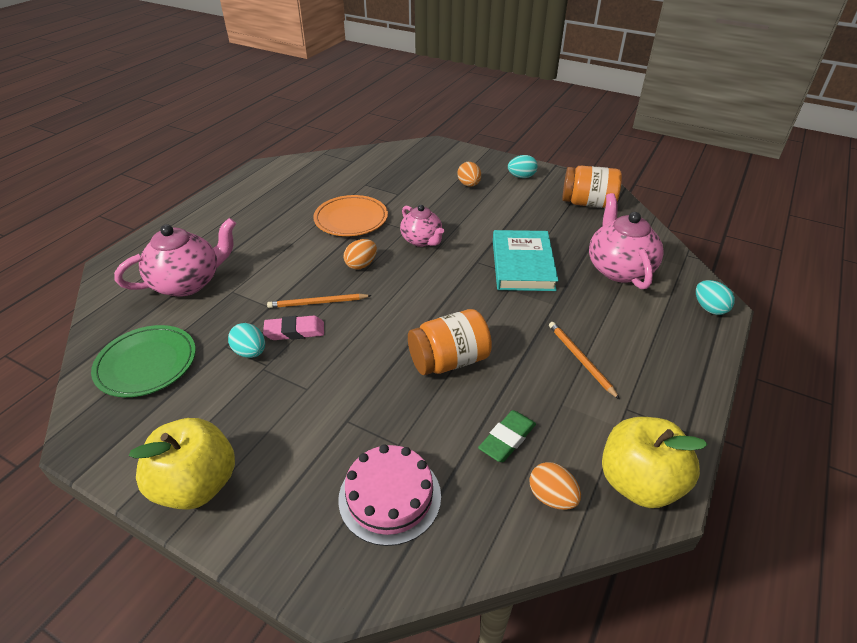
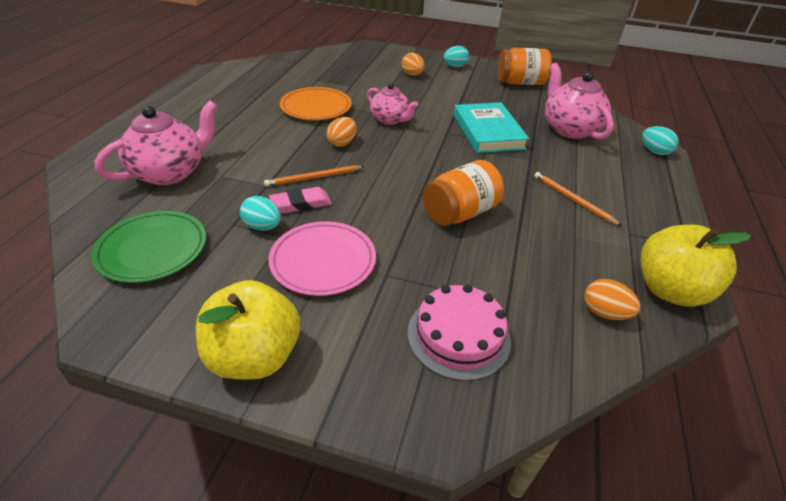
camera: 15 degrees left, 0 degrees up
(292, 397) = (323, 261): none -> pink plate
(507, 439) = (542, 270): green eraser -> none

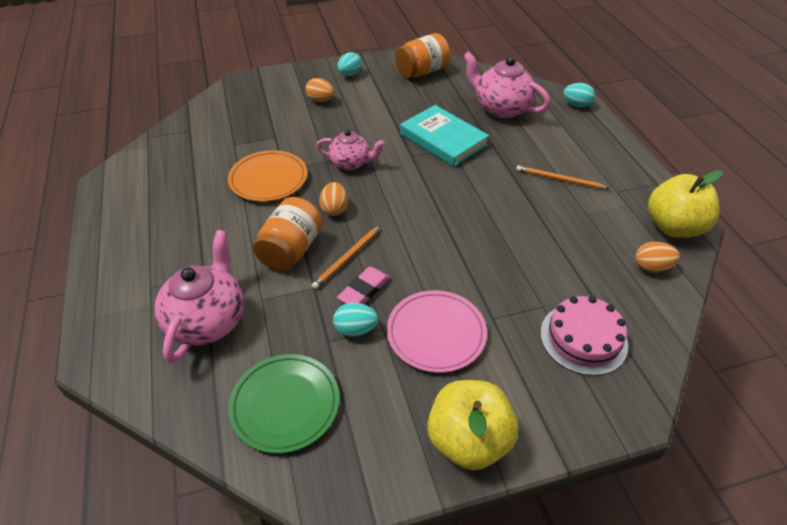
camera: 30 degrees left, 5 degrees up
(460, 213) = (493, 233): orange jar -> orange jar (291, 250)

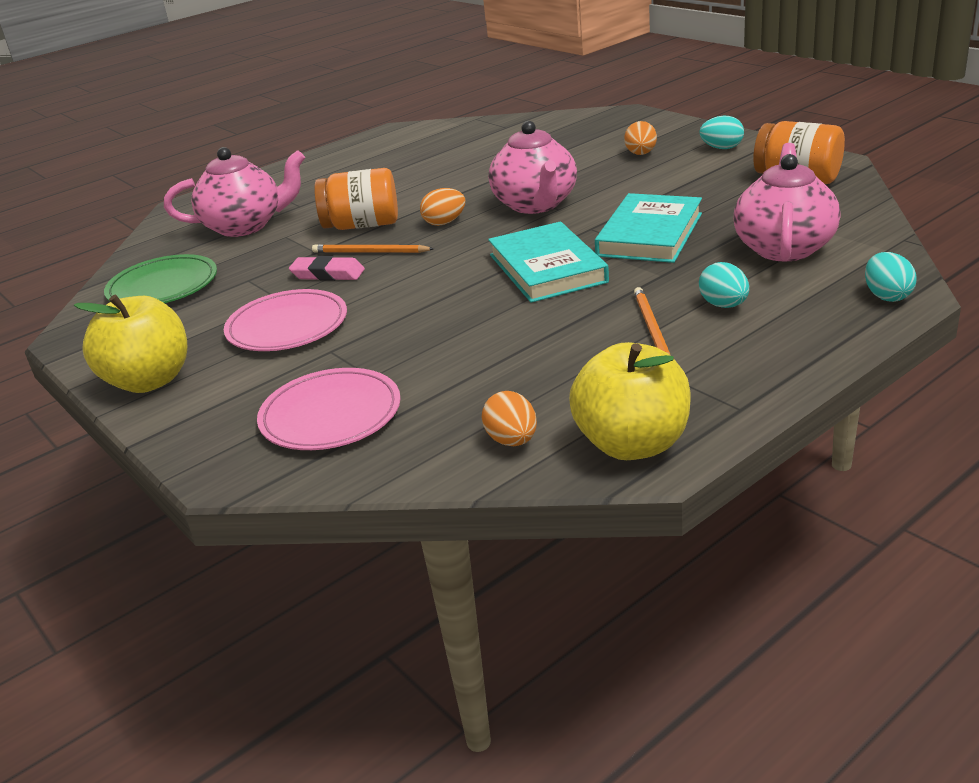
camera: 70 degrees right, 15 degrees down
(268, 179) = (463, 181): orange plate -> none
(351, 163) = (535, 205): pink teapot -> pink teapot, size x1.57
(355, 329) = (269, 287): turquoise egg -> turquoise egg (724, 305)
(453, 189) = (547, 268): none -> turquoise book
(583, 338) = (331, 415): pink cake -> pink plate

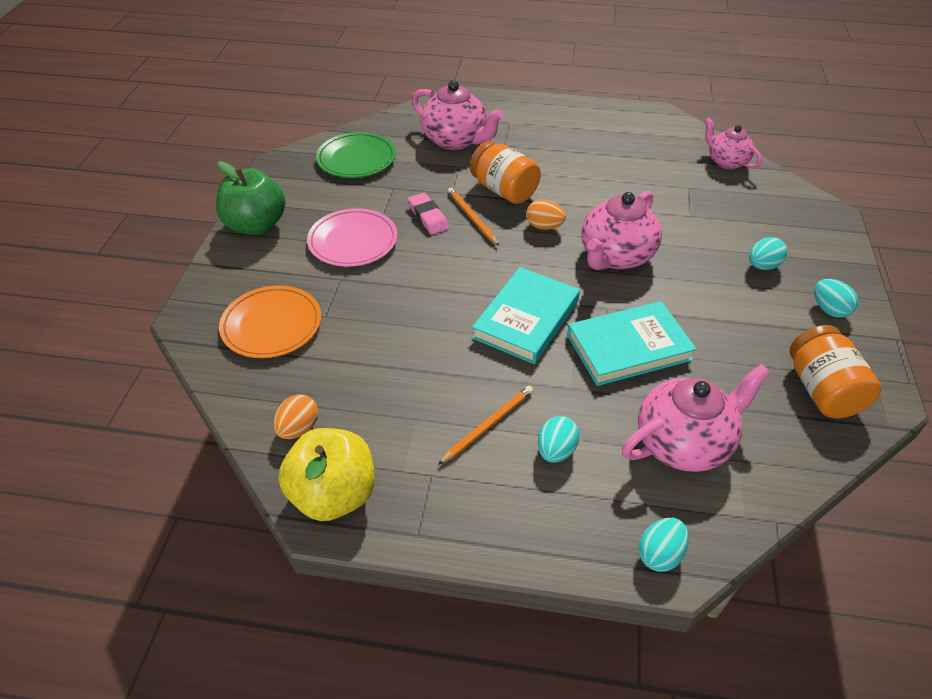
camera: 45 degrees right, 15 degrees up
(149, 381) = (256, 225): yellow apple -> green apple
(331, 415) = (272, 325): pink plate -> orange plate
(503, 126) = (726, 162): none -> pink teapot
(641, 154) = (762, 266): orange egg -> turquoise egg

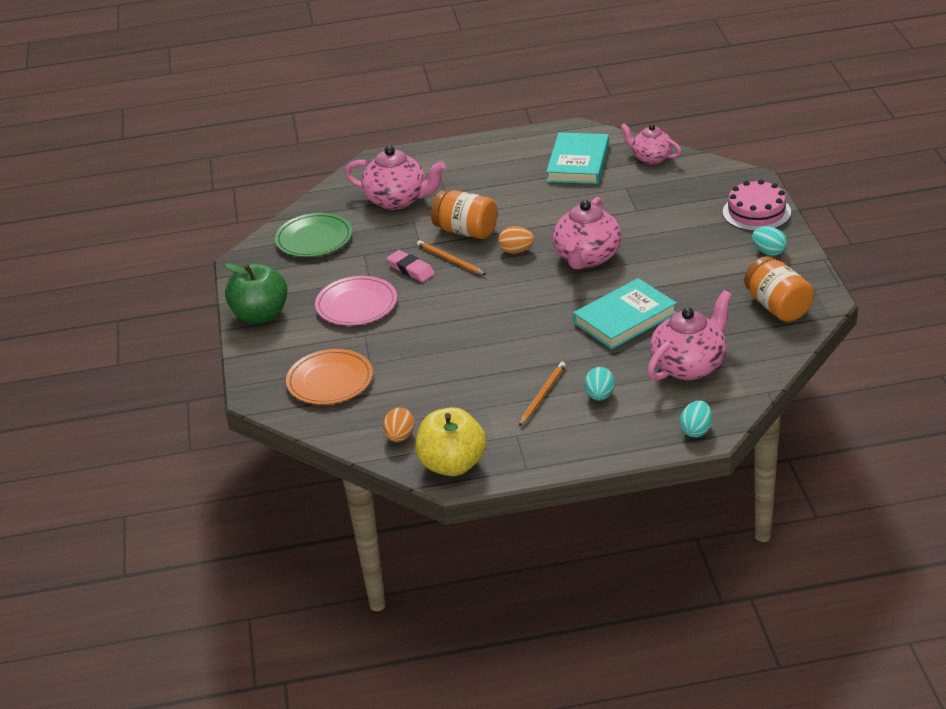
camera: 15 degrees left, 10 degrees down
(526, 319) = (536, 321): turquoise book -> turquoise book (578, 163)
(762, 266) = (708, 234): turquoise egg -> none
(826, 254) = (756, 212): none -> pink cake

